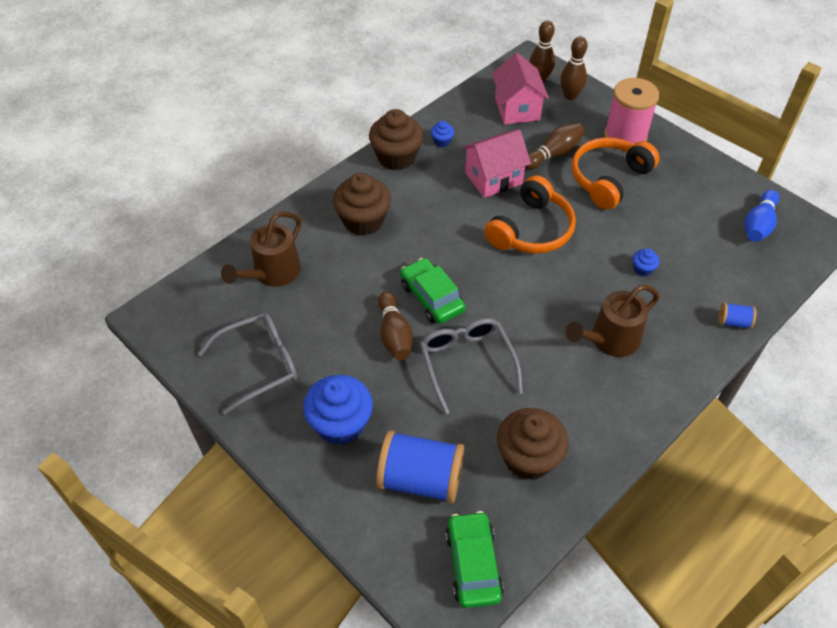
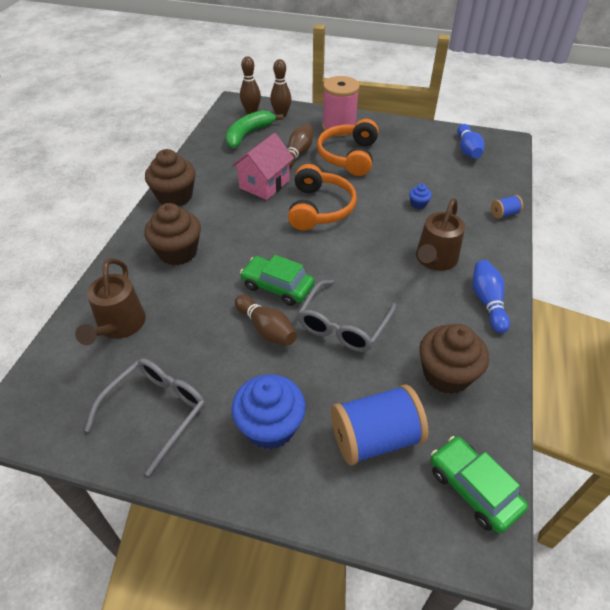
camera: 30 degrees left, 5 degrees down
(442, 141) = (205, 173): blue cupcake -> none
(467, 364) = (343, 324): grey glasses -> grey glasses turned 105 degrees counterclockwise
(517, 109) = (248, 134): pink house -> green banana
(629, 409) = (487, 302): none -> blue bowling pin

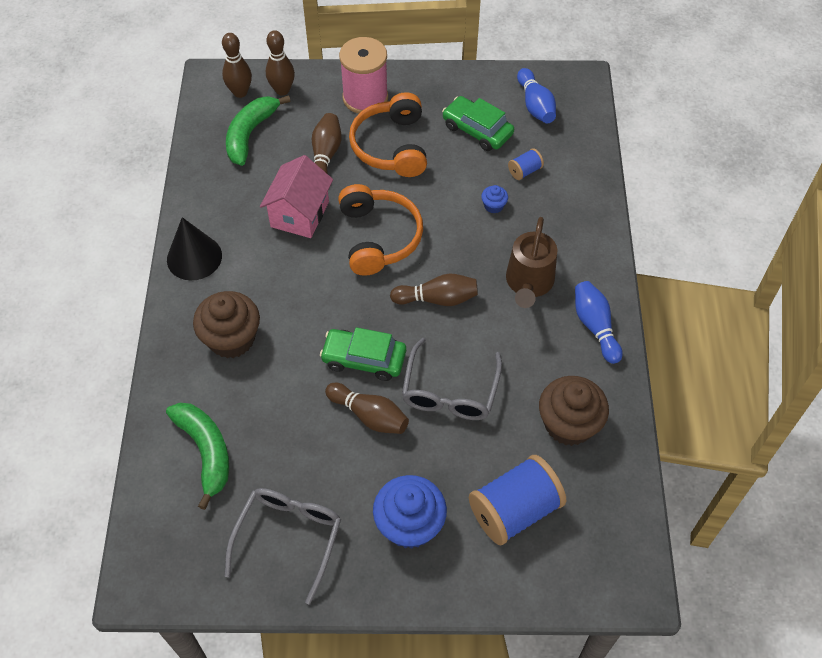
camera: 15 degrees left, 10 degrees up
(119, 326) = (205, 451): brown watering can -> green banana
(175, 196) = (194, 257): brown cupcake -> black cone
(353, 256) = (437, 299): none -> brown bowling pin
(473, 488) = (615, 536): green car -> green car (477, 130)
(504, 214) = (594, 199): blue spool -> blue spool (525, 171)

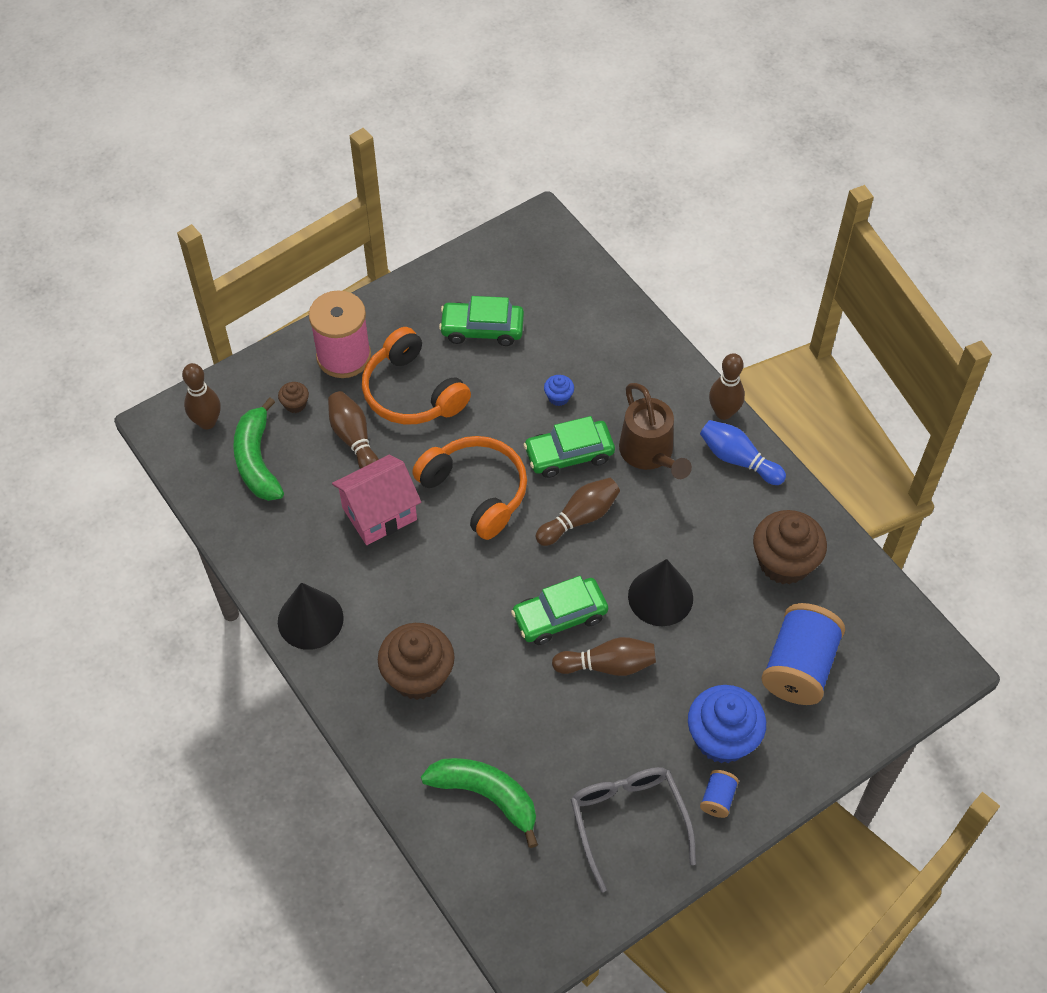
camera: 35 degrees left, 0 degrees up
(282, 90) = (250, 395): brown bowling pin -> brown bowling pin (723, 412)
(300, 214) = (379, 513): pink house -> pink house turned 75 degrees clockwise
(306, 111) = (295, 404): none -> brown cupcake
(450, 391) = (660, 597): grey glasses -> black cone
(467, 250) = (569, 454): none -> green car
(525, 171) = (560, 346): blue spool -> blue spool (718, 798)
(535, 105) = (517, 273): blue bowling pin -> none

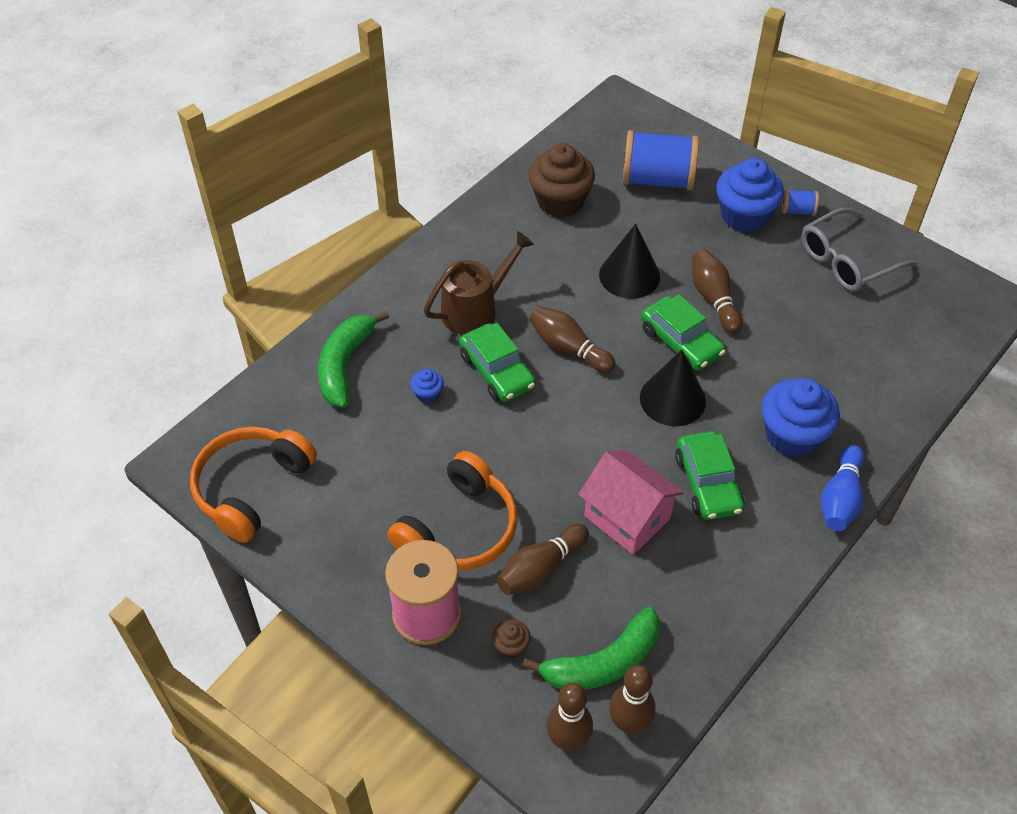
camera: 105 degrees left, 5 degrees down
(310, 619) = (777, 544): black cone -> black cone (672, 399)
(418, 675) = (792, 435): brown cupcake -> blue cupcake
(476, 491) = (568, 438): orange headphones -> orange headphones (251, 488)
(482, 329) = (352, 483): green car -> green car (708, 483)
(486, 795) = (879, 357): green banana -> green banana (345, 365)
(723, 412) = (409, 263): brown bowling pin -> brown bowling pin (629, 723)
(738, 459) = (461, 245): blue bowling pin -> blue bowling pin (840, 498)

